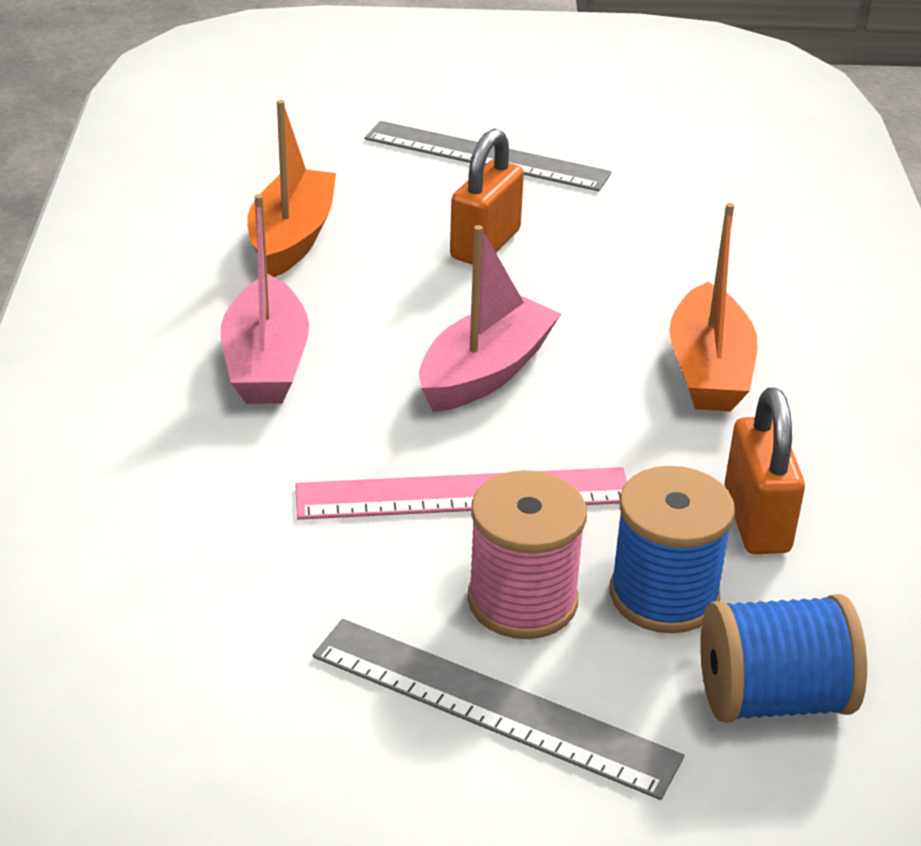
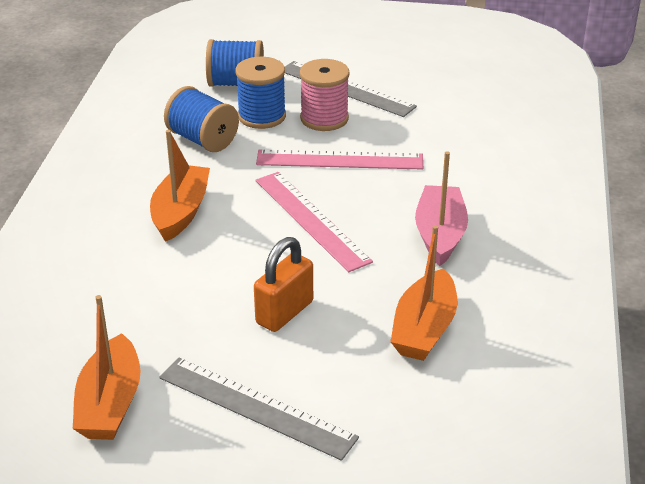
camera: 170 degrees left, 0 degrees up
(485, 372) = (311, 220): pink boat -> pink ruler
(652, 151) = (110, 403): none -> orange boat
(756, 520) = (203, 140): orange padlock -> blue spool

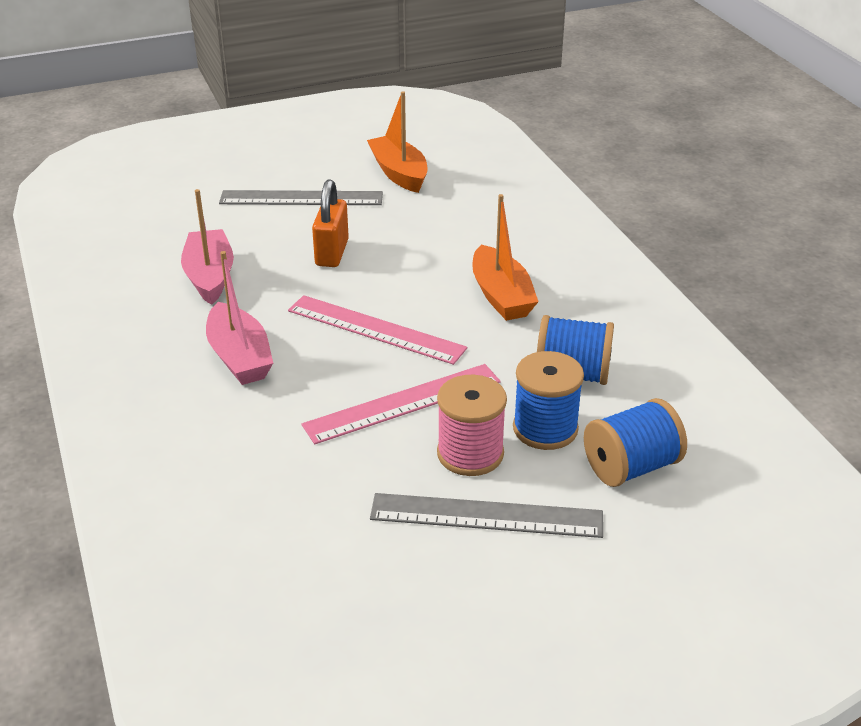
camera: 150 degrees right, 0 degrees up
(424, 329) = (210, 276): orange boat -> pink boat

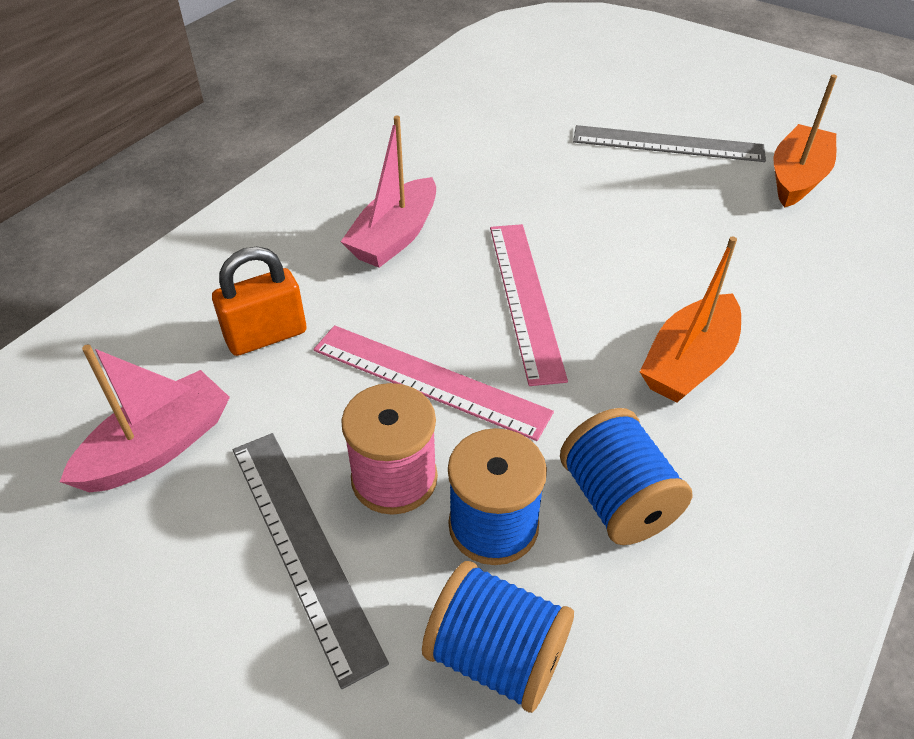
camera: 55 degrees right, 10 degrees up
(210, 276) = (488, 159): pink boat -> pink boat (158, 447)
(301, 198) = (668, 144): grey ruler -> grey ruler turned 45 degrees counterclockwise
(332, 253) = (609, 207): orange padlock -> orange padlock (266, 336)

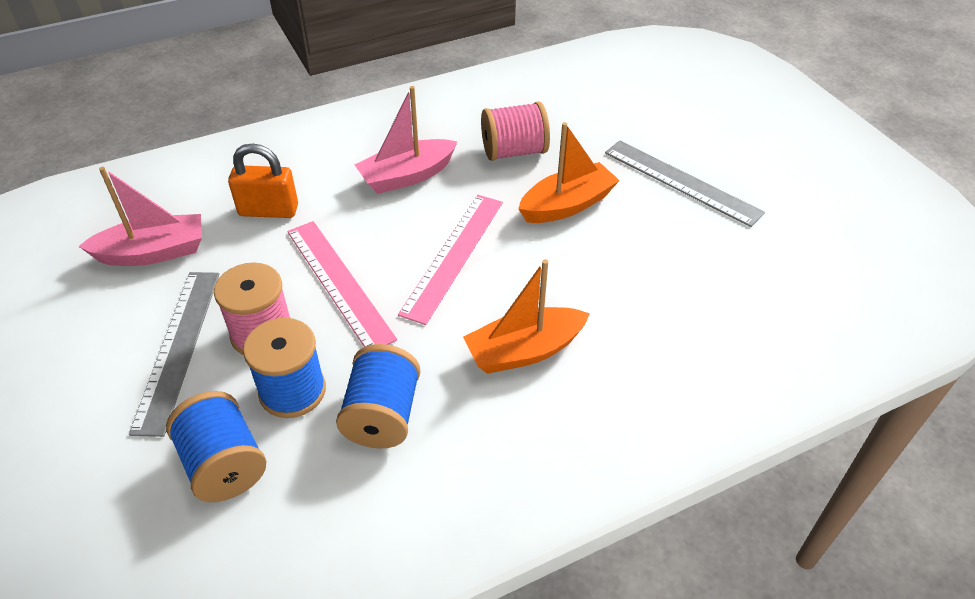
camera: 30 degrees right, 0 degrees up
(484, 171) = (514, 151): none -> pink spool
(797, 178) = (765, 250): orange boat -> orange boat (567, 205)

